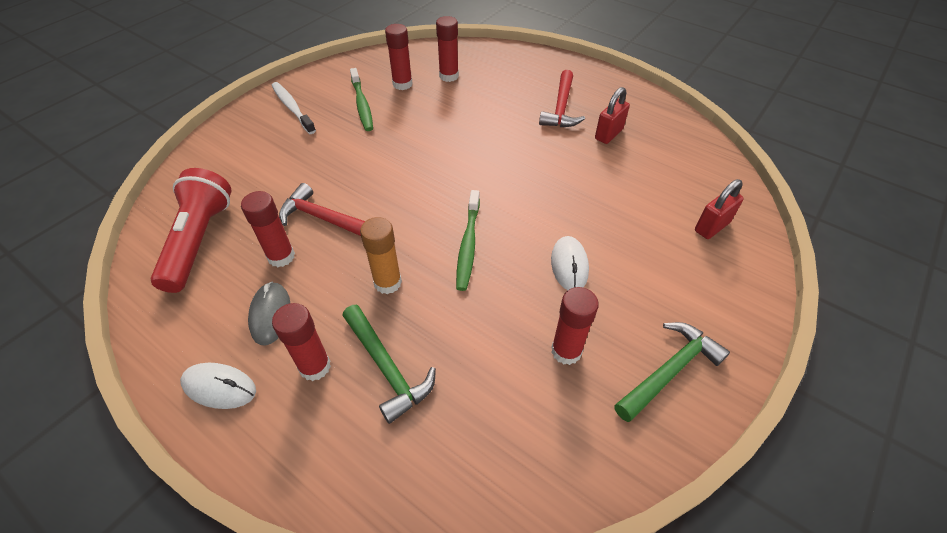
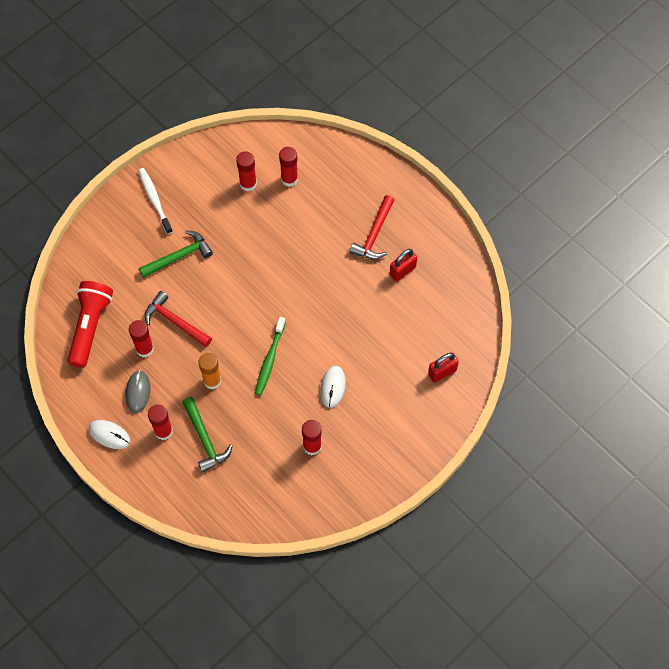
camera: 10 degrees right, 15 degrees up
(362, 105) = (211, 205): green toothbrush -> none
(669, 371) = (368, 468): green hammer -> green hammer (179, 256)

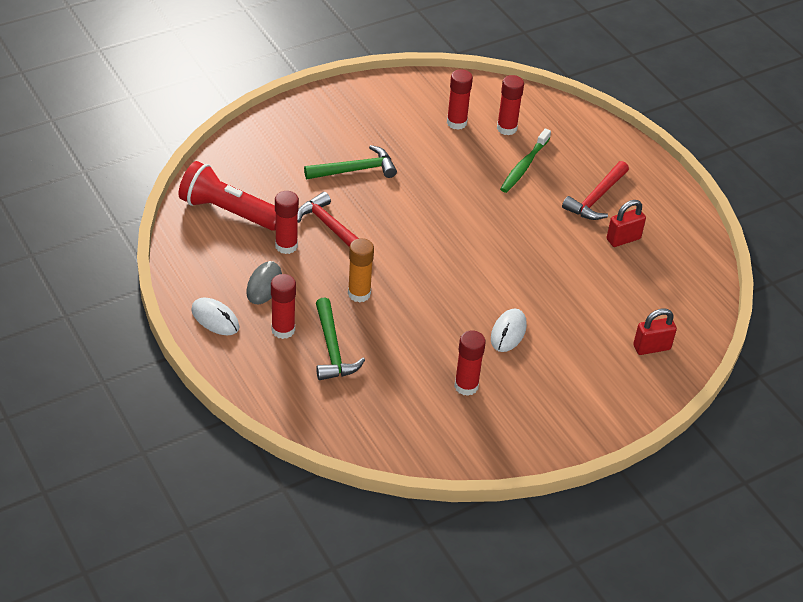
camera: 10 degrees right, 20 degrees down
(90, 326) = (228, 211): red flashlight -> red flashlight turned 90 degrees counterclockwise
(155, 200) = (343, 115): white toothbrush -> none
(269, 359) = (436, 288): green toothbrush -> green toothbrush (524, 166)

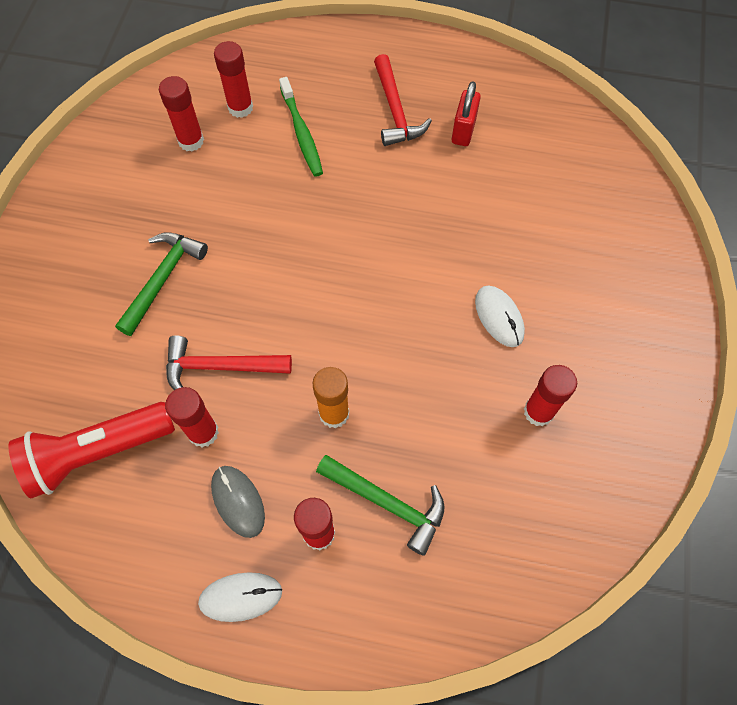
camera: 45 degrees left, 20 degrees up
(651, 347) = (611, 215): red padlock -> none

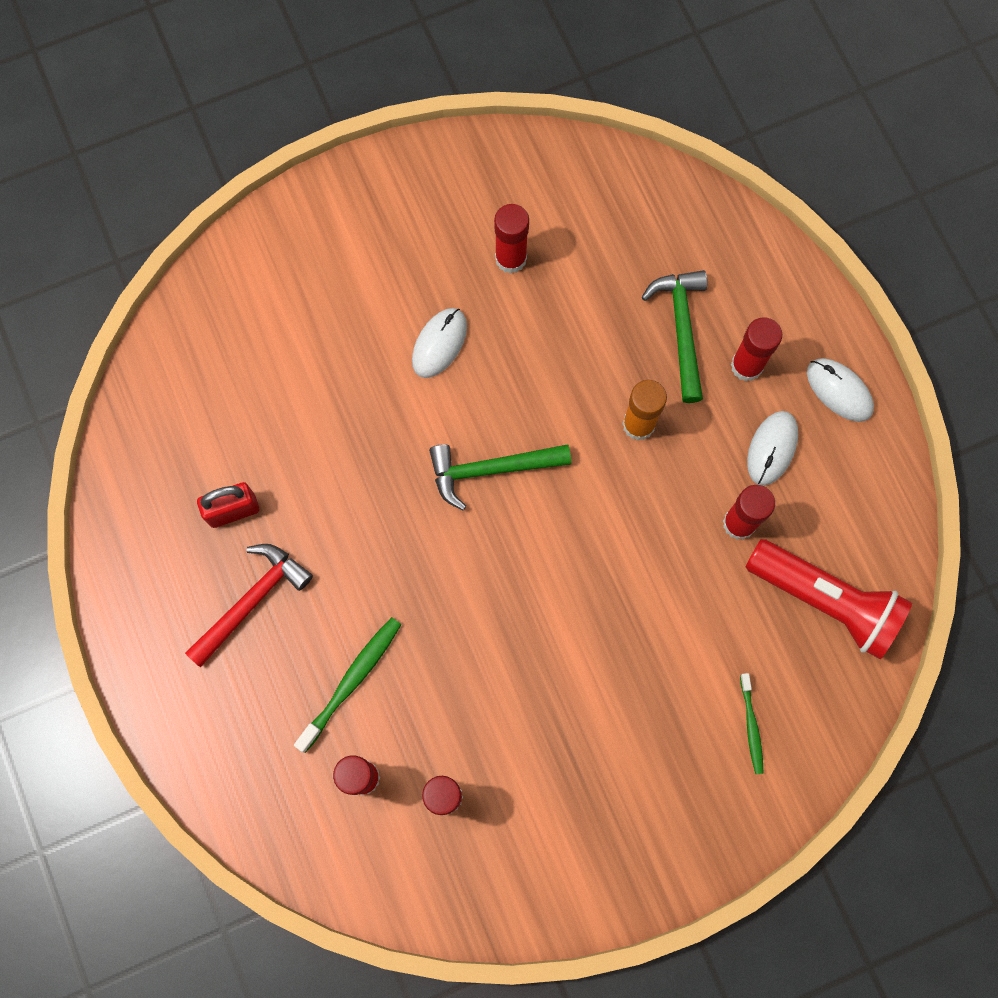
camera: 125 degrees left, 10 degrees up
(66, 338) = (751, 726): none -> green toothbrush
(162, 279) = (626, 685): green hammer -> green hammer (491, 469)
(220, 367) = (670, 556): red hammer -> none
(238, 501) = (772, 448): grey mouse -> white mouse

